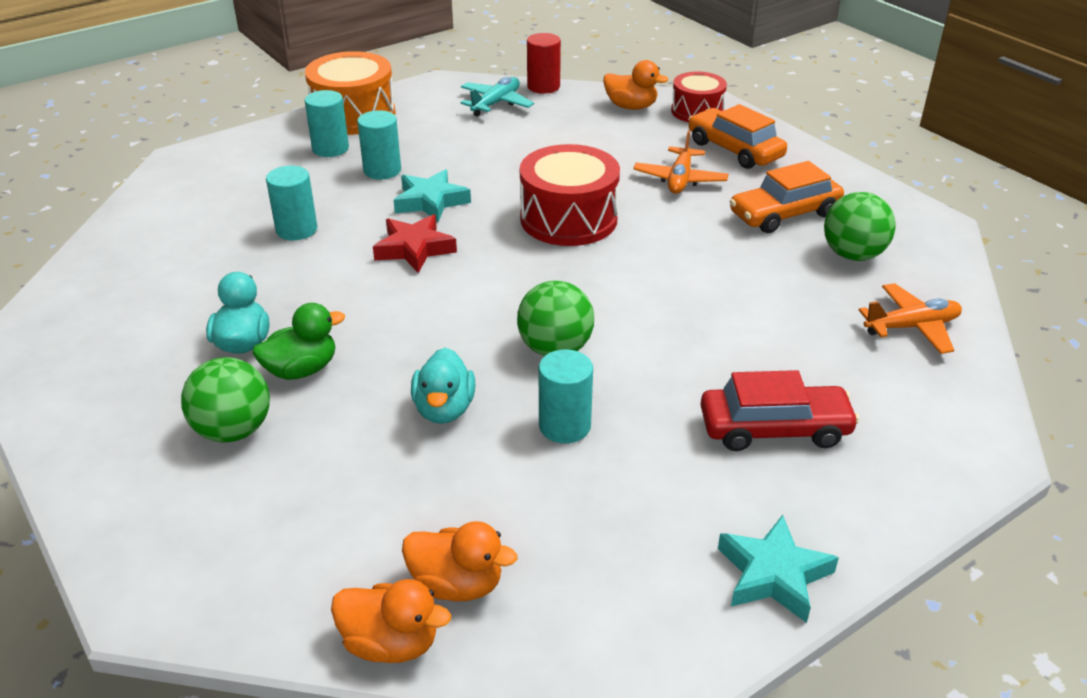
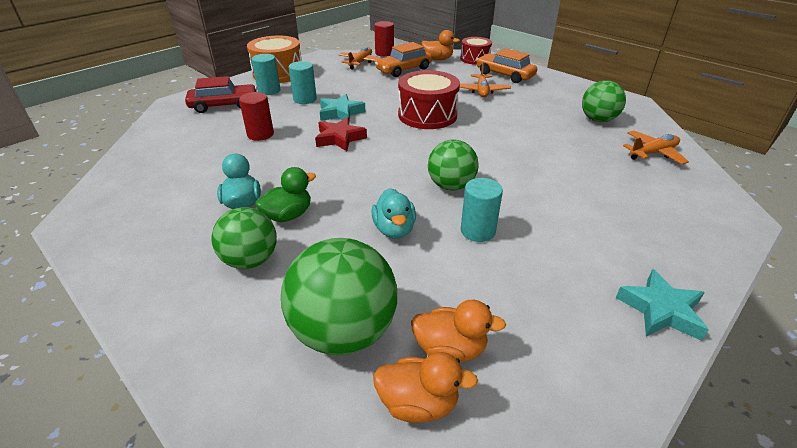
camera: 10 degrees left, 0 degrees up
(296, 230) = (260, 134): turquoise cylinder -> red cylinder
(328, 543) = (344, 331): none -> green ball
(496, 103) = (360, 62): turquoise plane -> orange plane
(774, 429) = (608, 217): red car -> red car (224, 105)
(784, 214) = (549, 103): orange car -> orange car (404, 69)

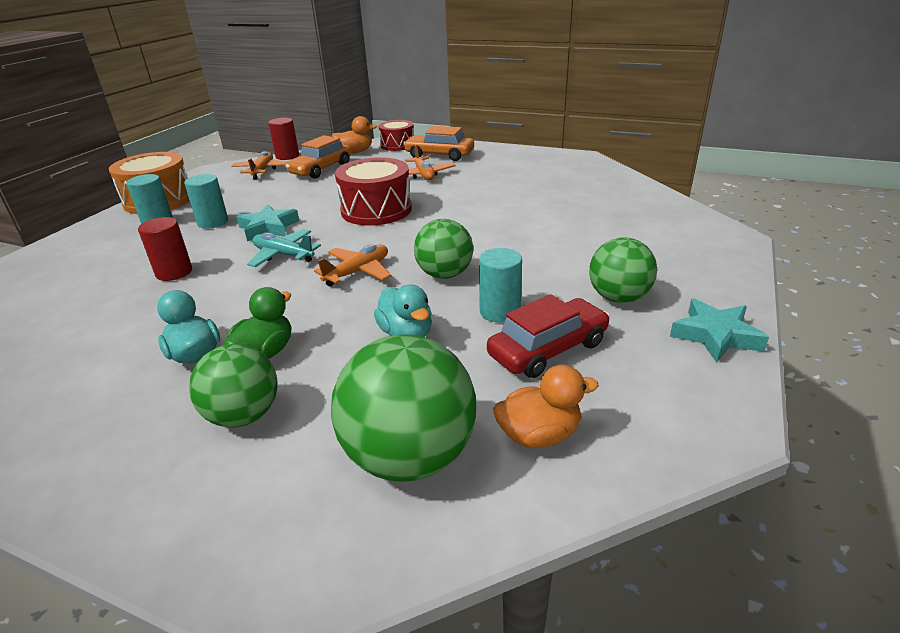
camera: 20 degrees left, 5 degrees down
(224, 105) = (101, 250): red car -> red car (548, 349)
(339, 138) = (283, 255): red star -> turquoise plane
(418, 403) = (537, 500): orange duck -> none
(598, 120) = (559, 180): green ball -> green ball (618, 297)
(653, 153) = (627, 199): orange plane -> orange plane (358, 272)

